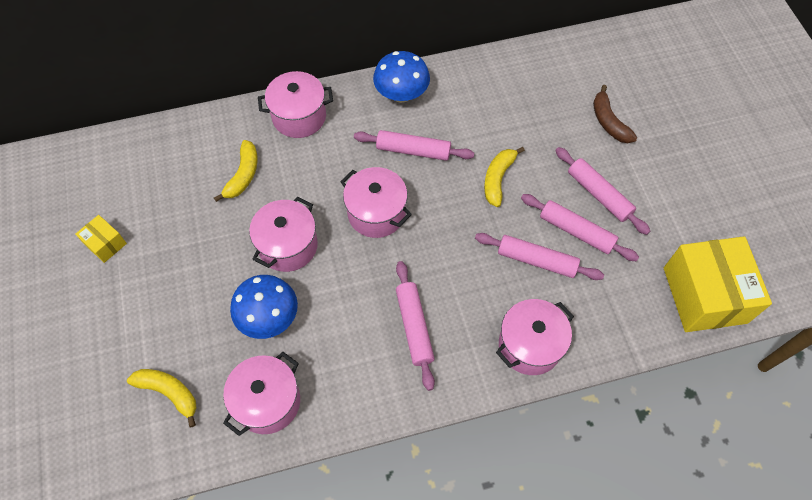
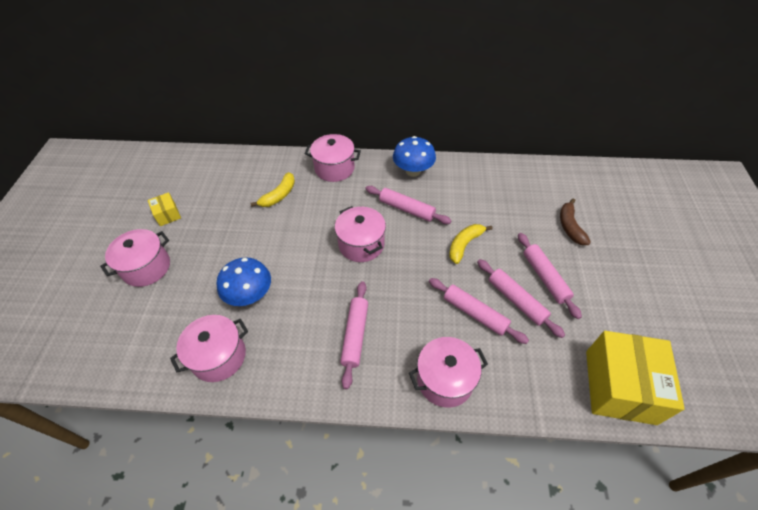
camera: 20 degrees right, 10 degrees down
(169, 393) = (154, 327): yellow banana -> none
(288, 246) = (287, 249): pink pot -> pink pot (146, 267)

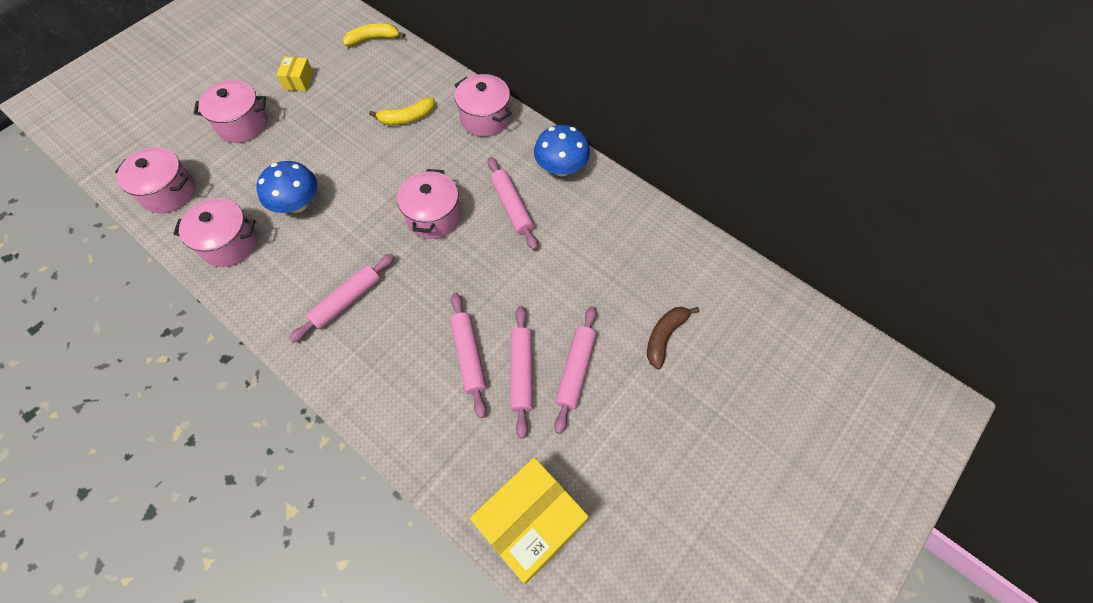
camera: 35 degrees right, 10 degrees up
(445, 380) = (381, 395): pink pot -> pink pot (168, 192)
(464, 245) = (531, 282): yellow banana -> yellow banana (373, 39)

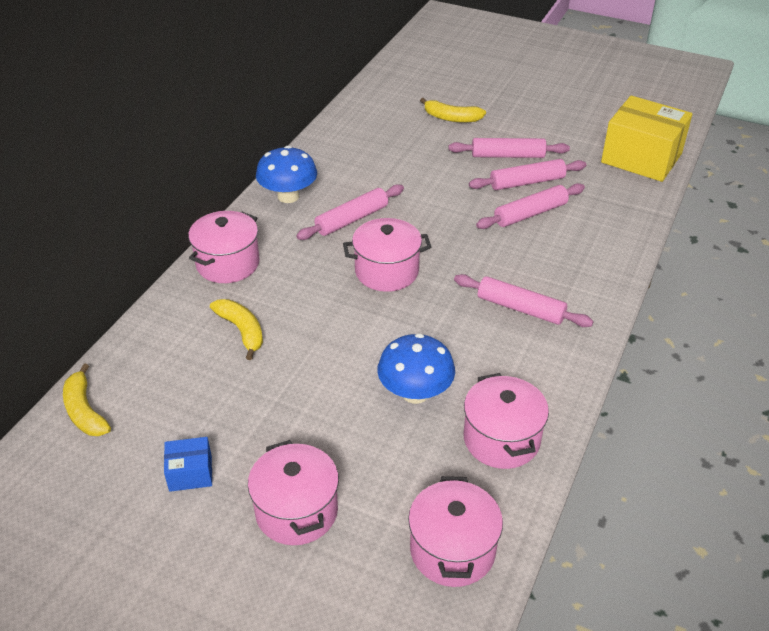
camera: 105 degrees left, 20 degrees down
(299, 81) = (190, 473): yellow box -> blue box
(665, 336) = (451, 118): brown banana -> yellow banana

